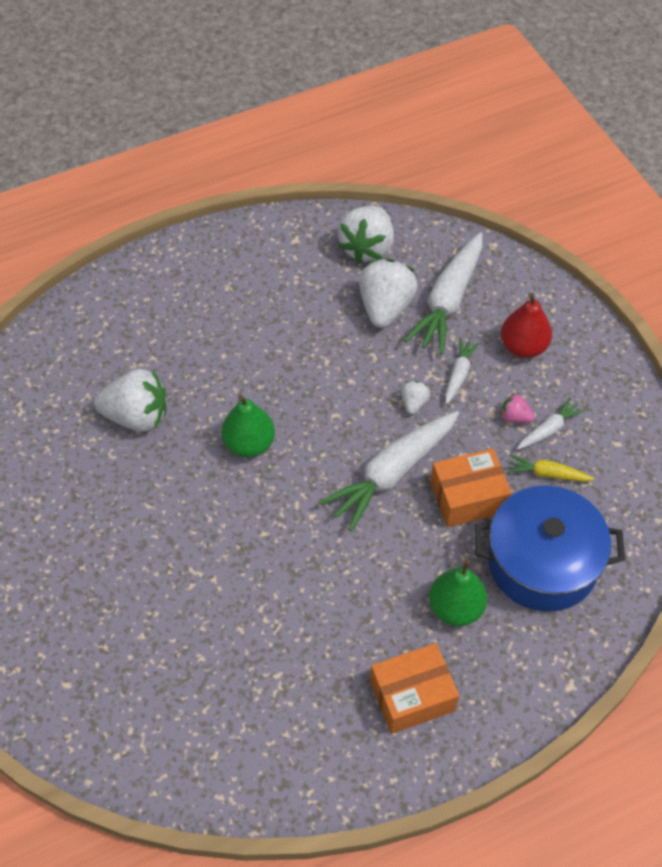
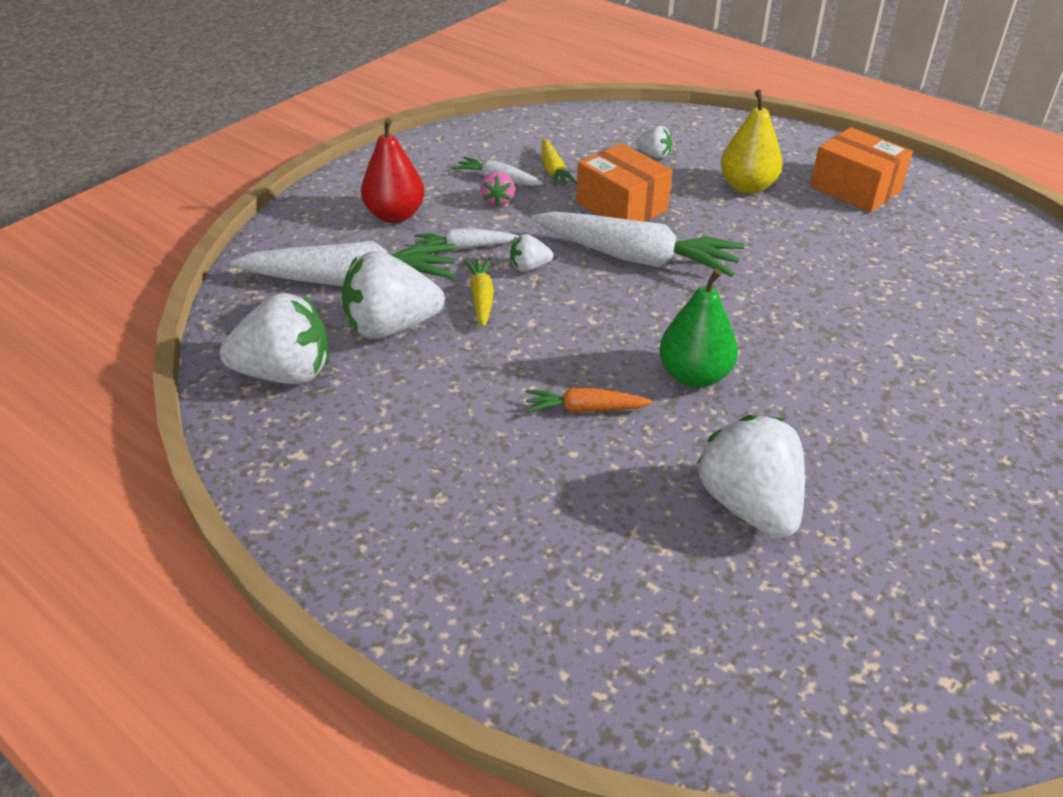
camera: 115 degrees left, 15 degrees down
(254, 375) = (585, 409): none -> orange carrot
(392, 363) = (481, 298): none -> yellow carrot
(456, 608) = (747, 187): green pear -> yellow pear
(542, 563) = (654, 155): blue pot -> white strawberry

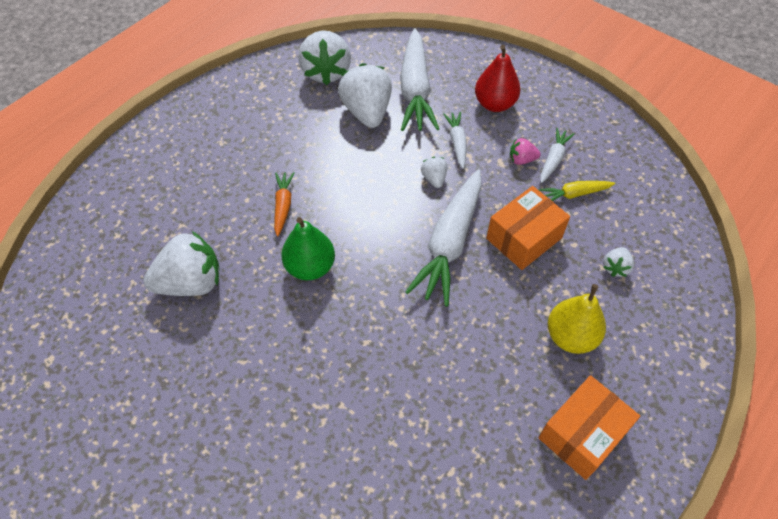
camera: 90 degrees right, 15 degrees up
(481, 298) = (397, 153): yellow carrot -> none

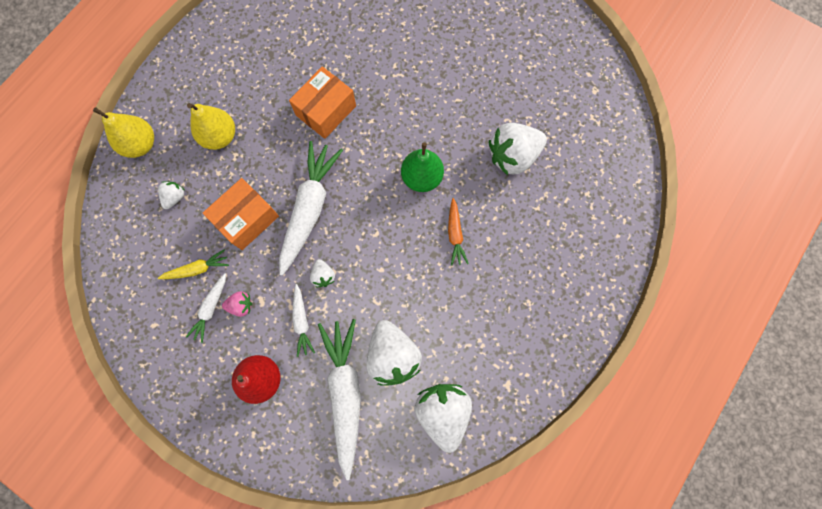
camera: 175 degrees right, 20 degrees up
(582, 434) = (222, 70): orange box -> orange box (326, 110)
(676, 335) = (141, 144): none -> yellow pear

